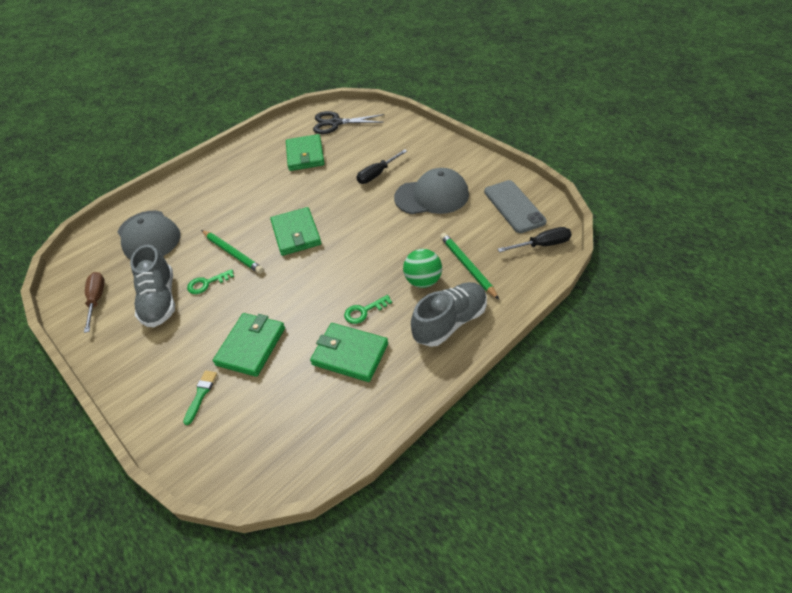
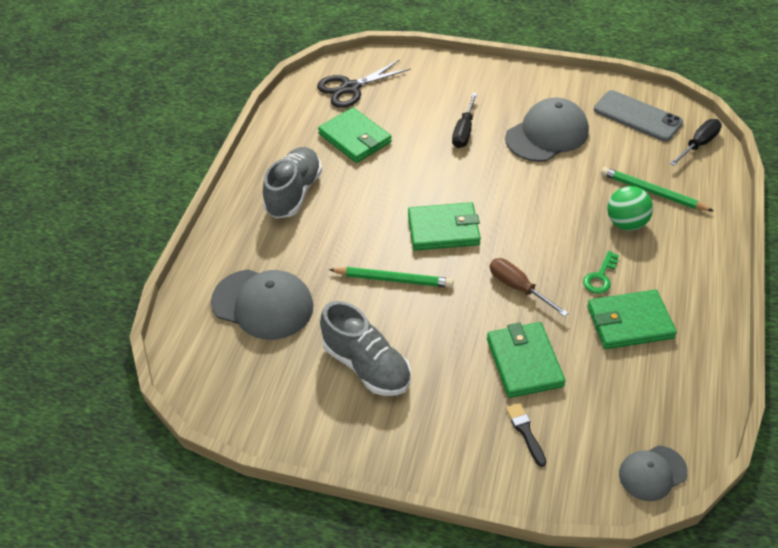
camera: 35 degrees left, 0 degrees up
(97, 300) = (284, 401): brown screwdriver -> brown screwdriver (518, 287)
(201, 394) = (525, 432): green brush -> black brush
(207, 283) = (401, 324): green key -> none
(248, 474) = (652, 473): none -> grey cap
(296, 234) = (443, 229): green wallet -> green wallet turned 45 degrees counterclockwise
(450, 322) = (689, 251): grey shoe -> grey shoe (294, 193)

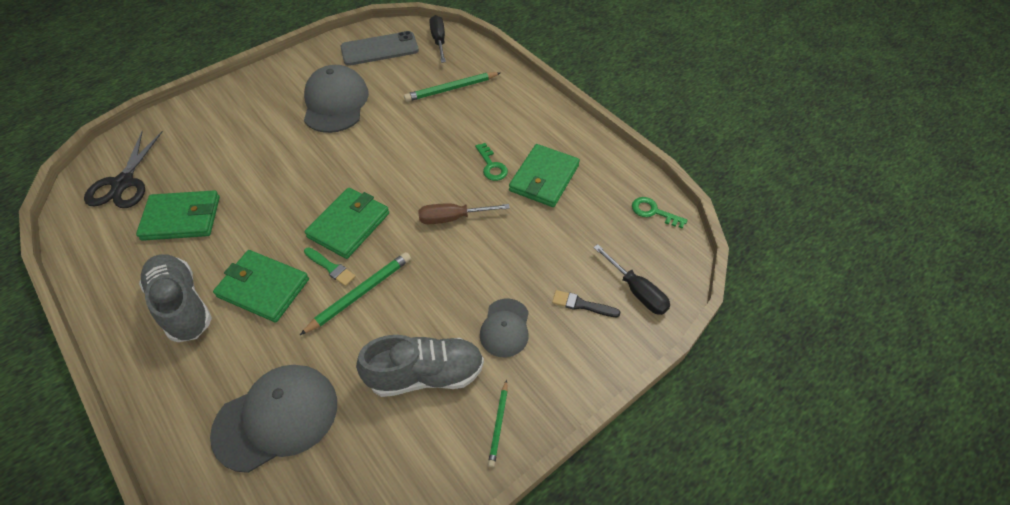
camera: 55 degrees left, 5 degrees up
(367, 439) = (498, 424): none -> green pencil
(397, 247) = (330, 267): none -> green brush
(464, 131) = (270, 145): black screwdriver -> black screwdriver (637, 291)
(524, 362) = (521, 262): green wallet -> green wallet (263, 288)
(626, 223) = (462, 120): green ball -> none
(652, 473) = (672, 254): grey cap -> grey cap (505, 328)
(686, 430) = (653, 212): none -> green key

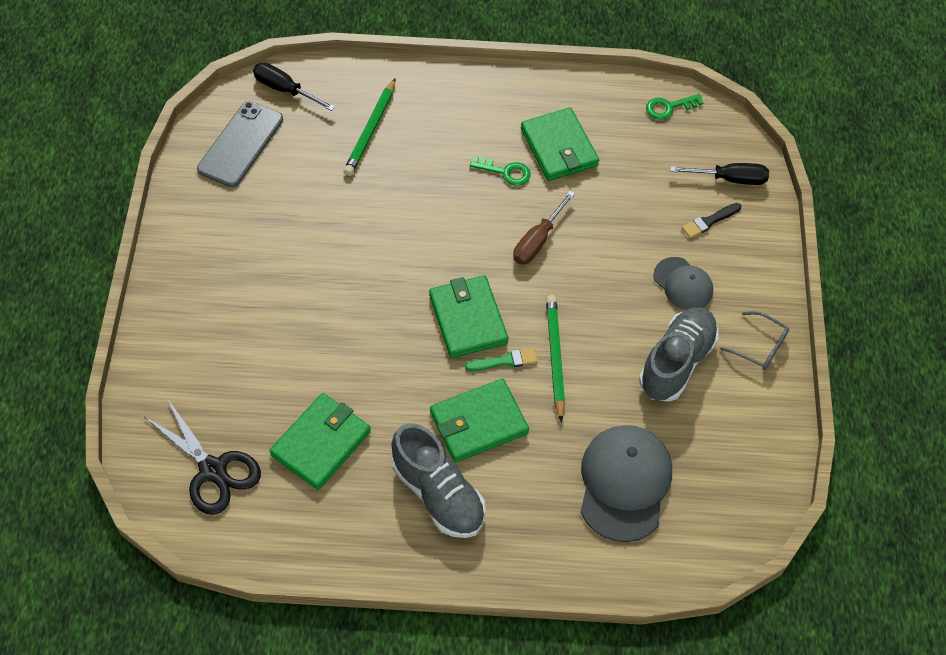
camera: 50 degrees left, 5 degrees up
(182, 305) = (438, 494): grey shoe -> grey shoe turned 135 degrees counterclockwise
(335, 103) = (286, 231): grey cap -> none
(498, 424) = (759, 346): green pencil -> grey glasses

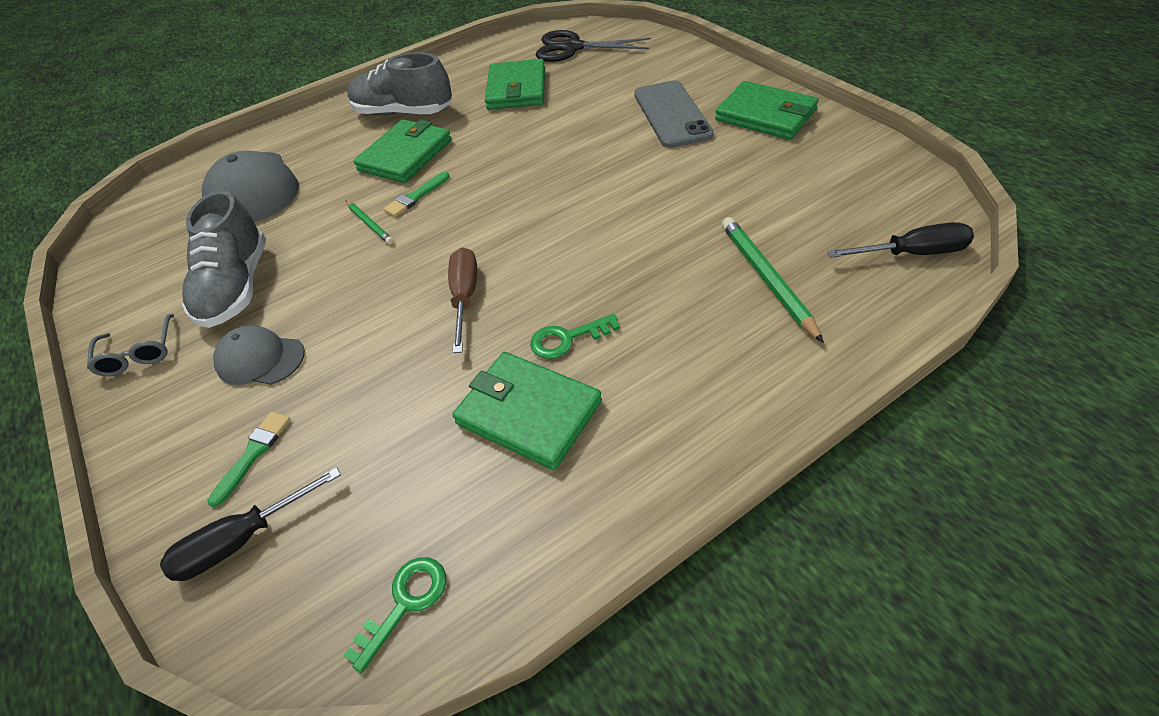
camera: 150 degrees right, 10 degrees down
(240, 144) = (861, 186): grey phone -> grey phone (672, 114)
(467, 319) = (477, 202): green wallet -> green wallet (765, 115)
(555, 357) = (369, 224): green pencil -> green pencil, size x0.59
(709, 221) = (253, 454): black brush -> green brush
(759, 346) = (138, 354): grey glasses -> grey glasses turned 105 degrees counterclockwise

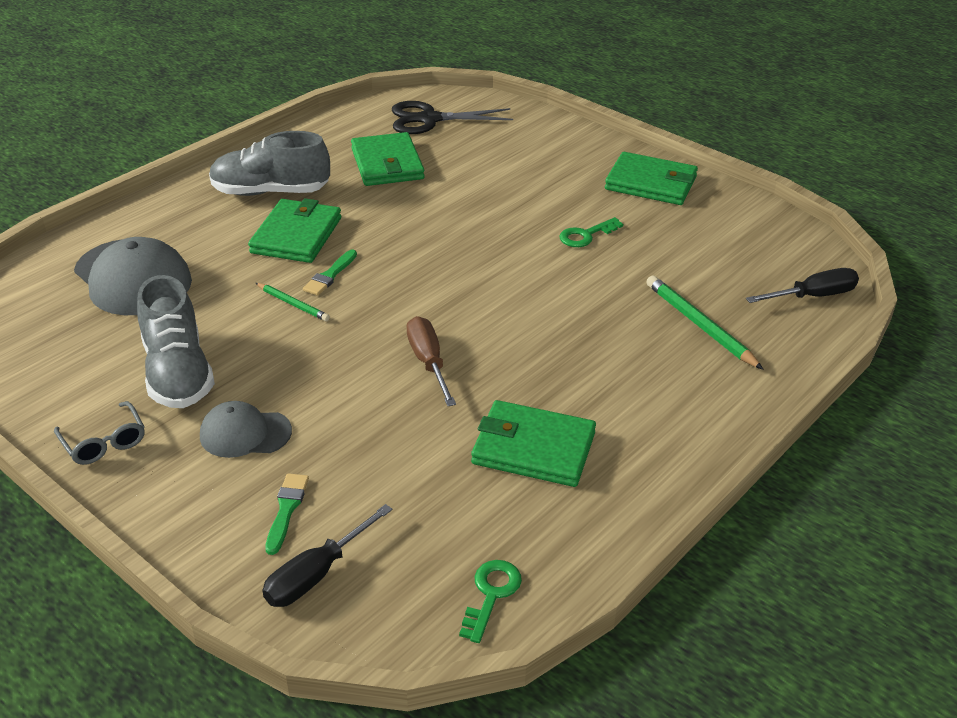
camera: 20 degrees left, 10 degrees down
(567, 339) = (542, 388): green key -> green key (586, 235)
(672, 114) = (561, 185): grey phone -> none

